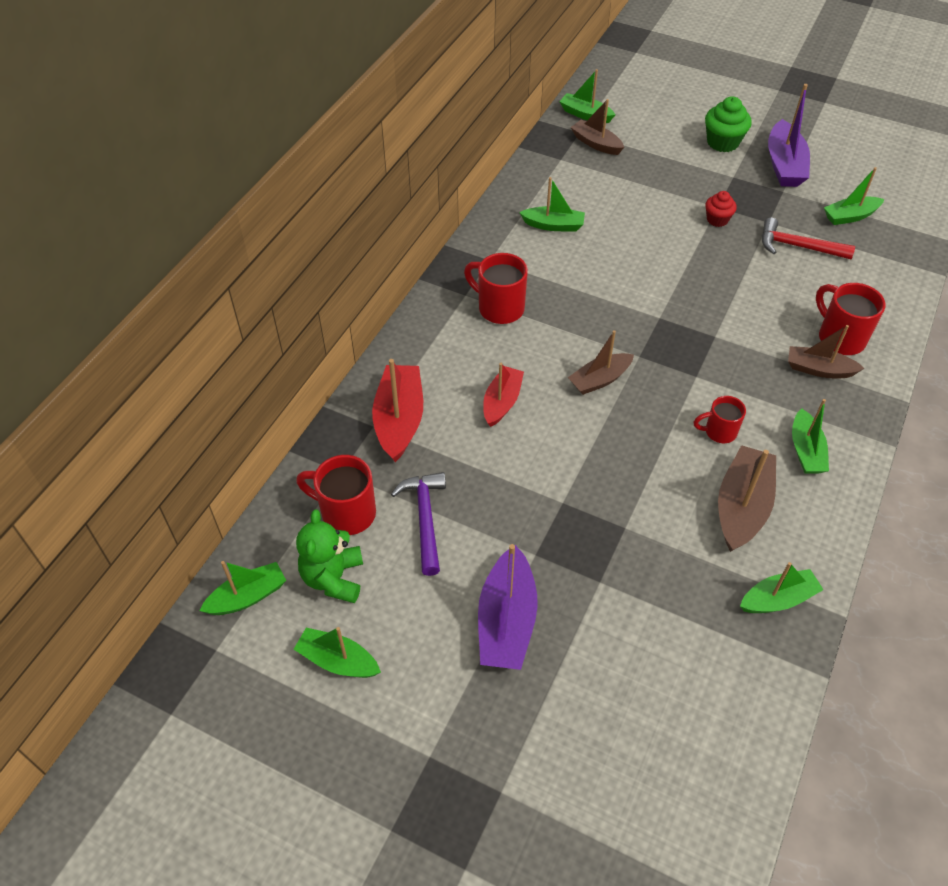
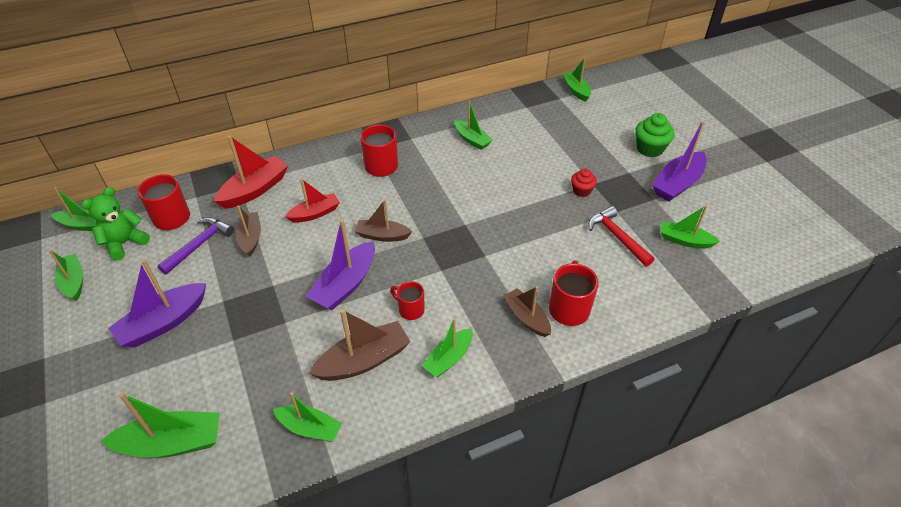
camera: 40 degrees right, 5 degrees down
(596, 144) = (560, 109): brown boat -> brown boat (250, 238)
(631, 451) = (345, 284): none -> purple boat
(681, 714) = (172, 443): none -> green boat

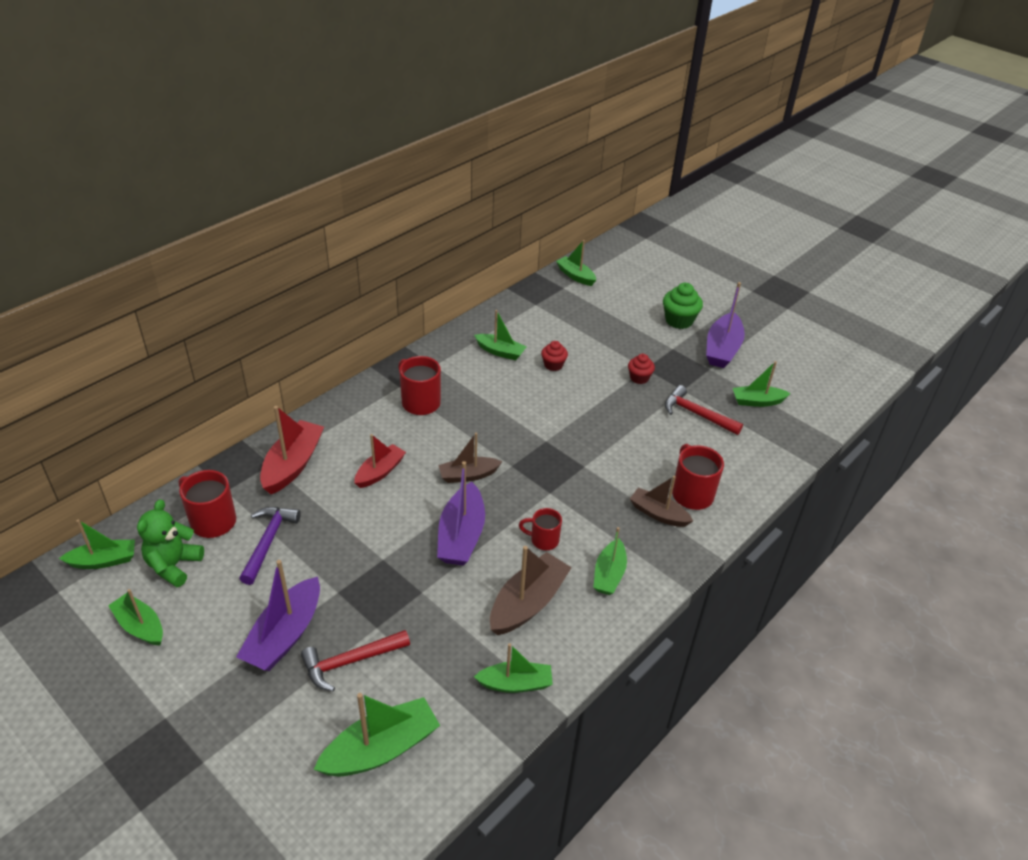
camera: 25 degrees left, 5 degrees down
(195, 361) = (350, 662): none -> red hammer
(250, 238) = (324, 517): brown boat -> none
(510, 161) = (553, 365): none -> red cupcake

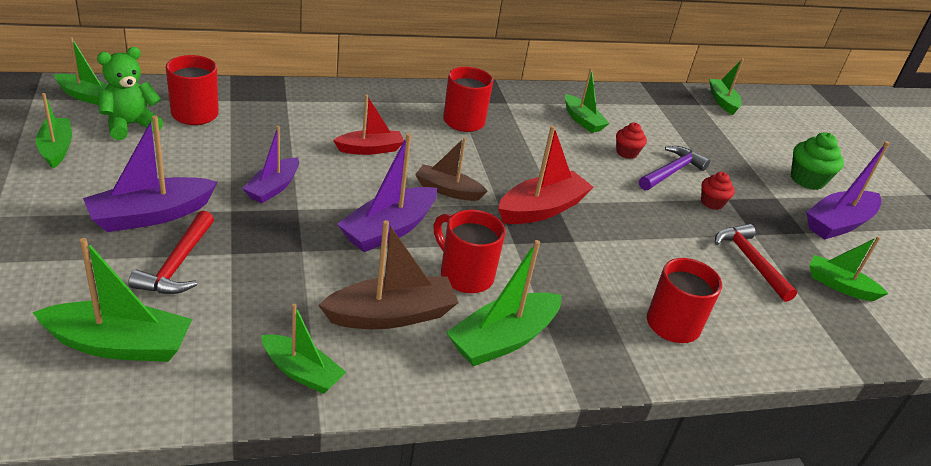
camera: 30 degrees right, 5 degrees down
(268, 541) = (220, 147): purple hammer -> purple hammer (672, 171)
(293, 464) = (303, 109): red boat -> red boat (542, 209)
(347, 552) = (273, 188): none -> purple boat
(350, 662) = (177, 264): red hammer -> red hammer turned 90 degrees counterclockwise
(543, 540) = (465, 275): red mug -> red mug, size x1.59
(609, 574) = (503, 339): green boat -> green boat, size x1.53
(658, 514) = (615, 320): brown boat -> none

